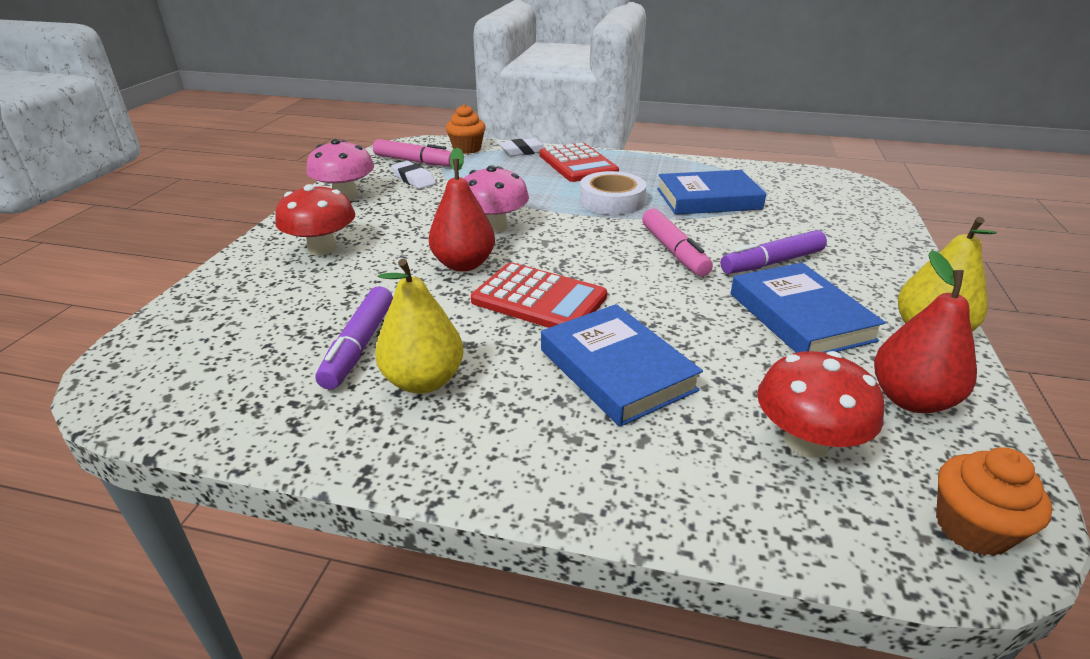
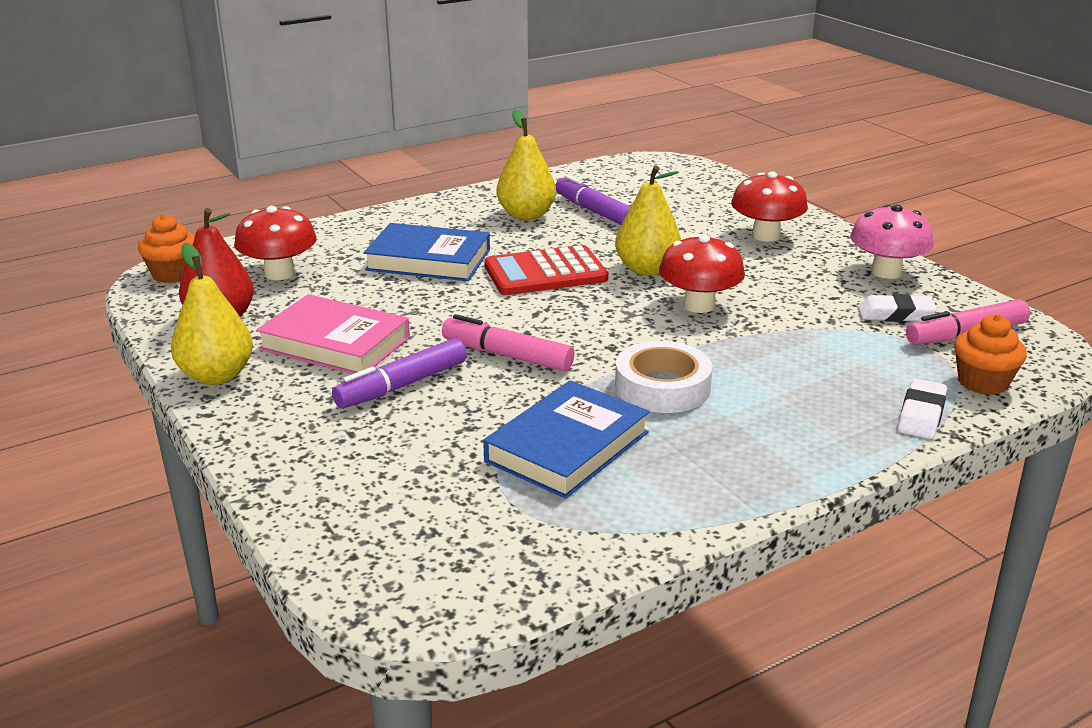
camera: 135 degrees right, 5 degrees down
(464, 264) = (647, 269): red pear -> yellow pear
(494, 227) = (699, 305): pink mushroom -> red mushroom
(578, 164) = (814, 428): red calculator -> none
(772, 262) = (402, 385): purple marker -> purple marker turned 150 degrees counterclockwise
(800, 316) = (335, 343): blue book -> pink book

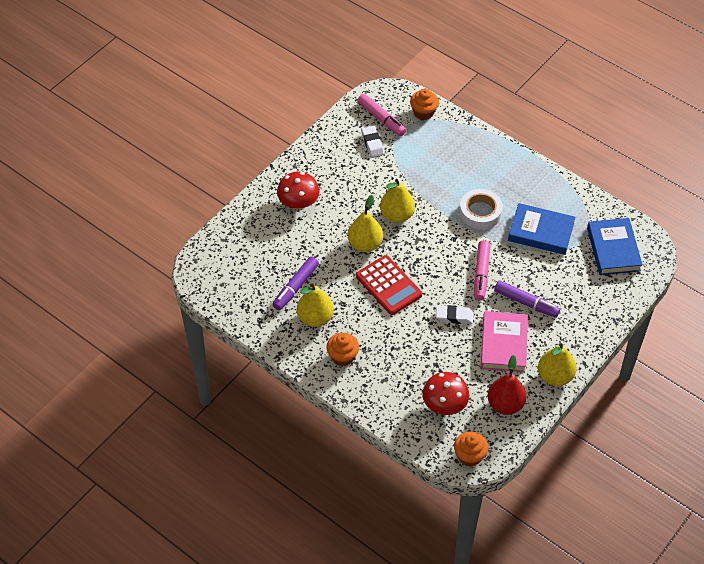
camera: 110 degrees left, 25 degrees up
(428, 260) = (397, 342): blue book -> blue book (613, 249)
(441, 222) = (342, 356): none -> orange cupcake
(699, 305) = (397, 215): red mushroom -> yellow pear
(886, 272) = (325, 150): pink mushroom -> none
(921, 415) = (460, 129): white eraser -> white eraser (454, 316)

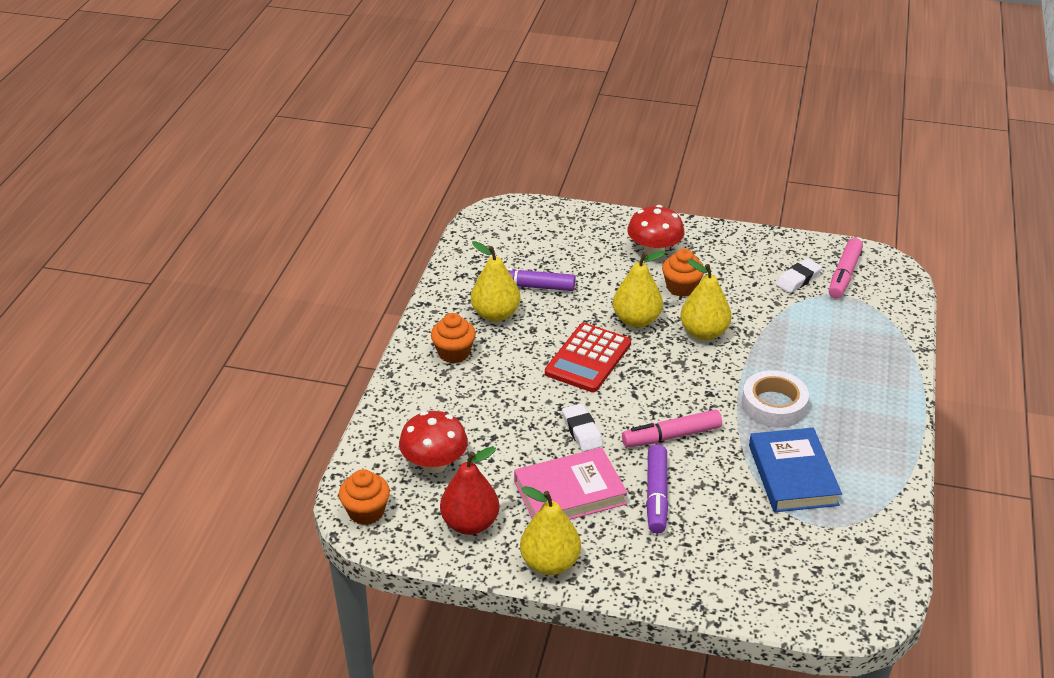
camera: 65 degrees right, 15 degrees down
(423, 112) = (891, 306): orange cupcake -> orange cupcake (681, 287)
(613, 249) = (829, 565): blue book -> none

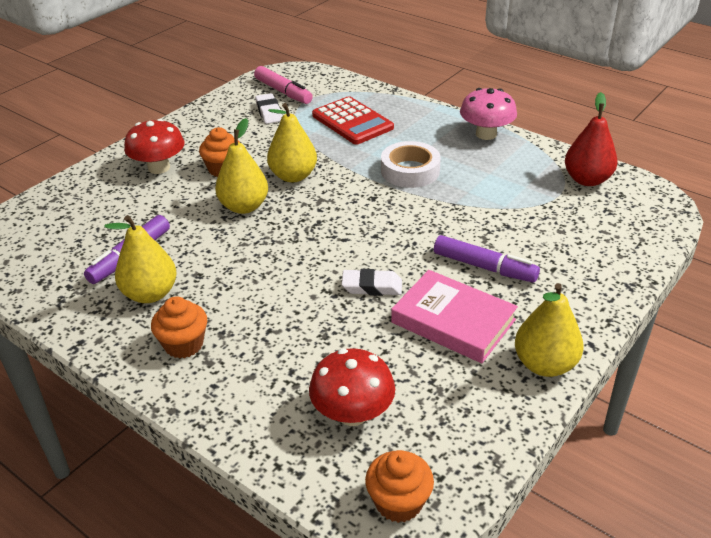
camera: 65 degrees left, 0 degrees up
(470, 523) = (462, 410): red pear -> red pear (587, 180)
(569, 493) = (453, 321): pink book -> pink book turned 60 degrees counterclockwise
(588, 358) = (272, 251): red calculator -> red calculator (352, 122)
(671, 436) = (413, 235): pink marker -> none
(793, 475) = (497, 188): blue book -> none
(891, 443) = (486, 134): none -> pink mushroom

